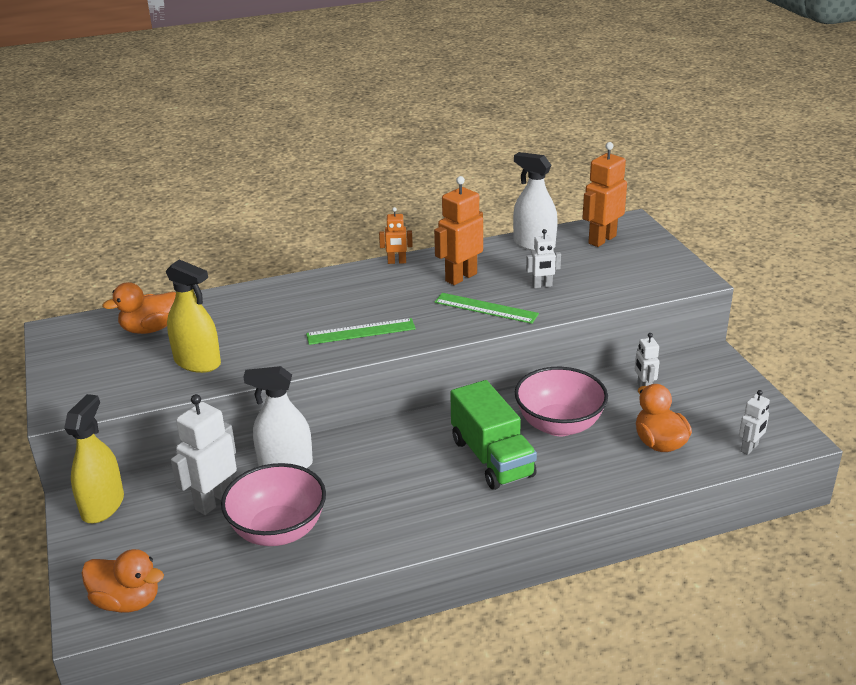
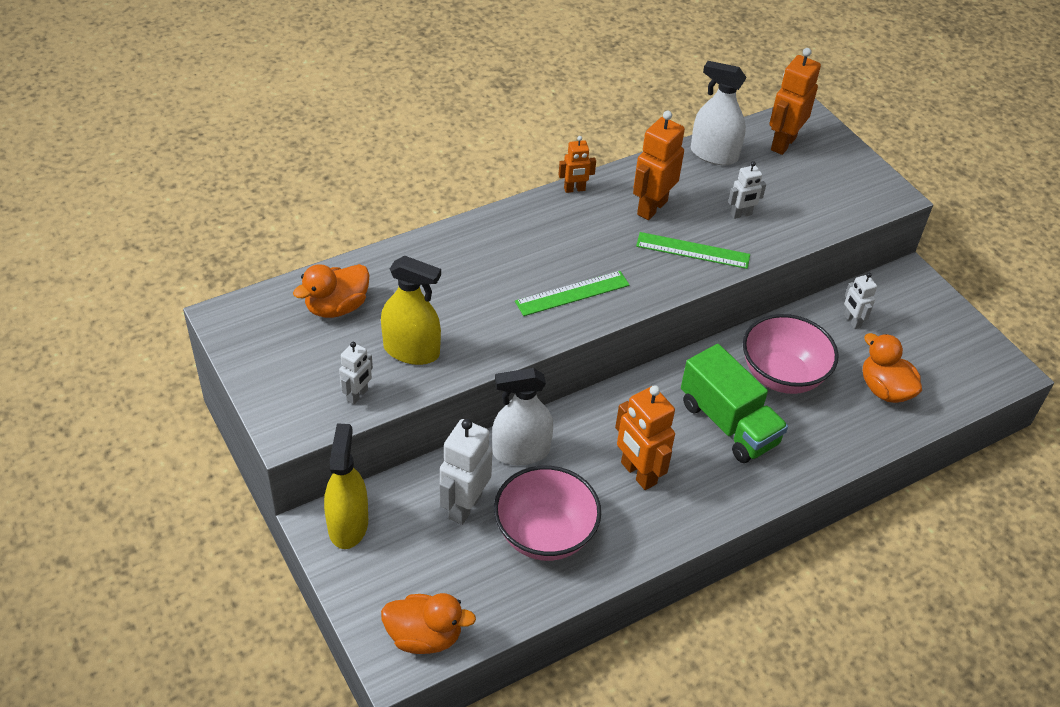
camera: 15 degrees left, 15 degrees up
(388, 490) = (638, 473): none -> orange robot
(749, 448) = (970, 387): white robot -> white robot (357, 395)

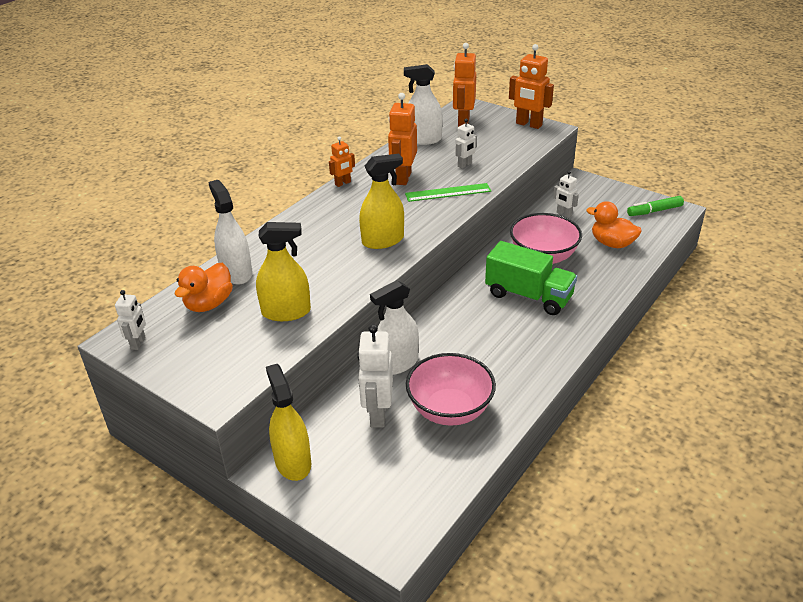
camera: 20 degrees left, 10 degrees down
(357, 395) = (261, 354): white robot -> white robot (138, 343)
(386, 276) = (236, 273): none -> white spray bottle
(424, 636) = (404, 517): orange duck -> none
(572, 293) = (383, 240): green ruler -> yellow spray bottle
(638, 473) = (489, 347): orange robot -> orange robot (528, 124)
(977, 362) = (654, 211): none -> green marker

